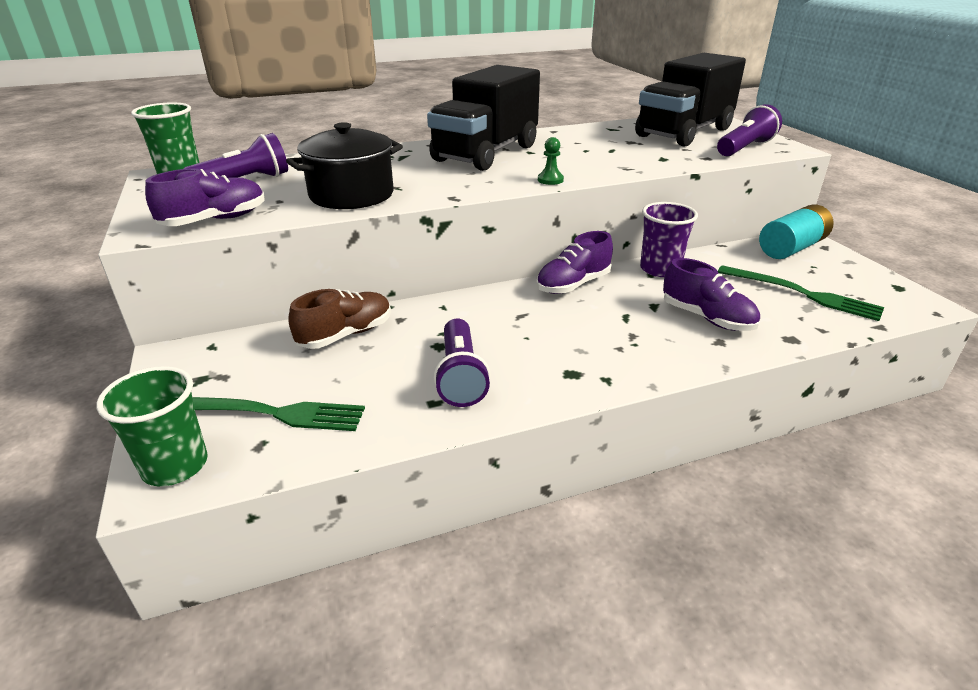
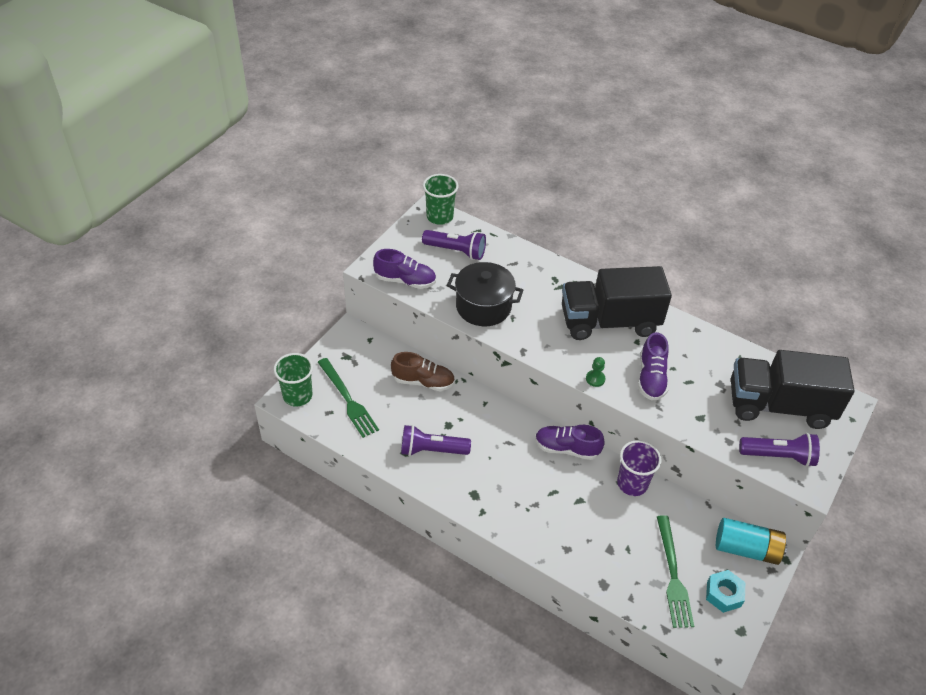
camera: 50 degrees right, 15 degrees up
(460, 376) = (432, 450): purple flashlight -> purple flashlight turned 45 degrees clockwise
(707, 318) = (589, 533): purple shoe -> purple shoe (651, 378)
(844, 278) = (723, 594): none -> turquoise nut

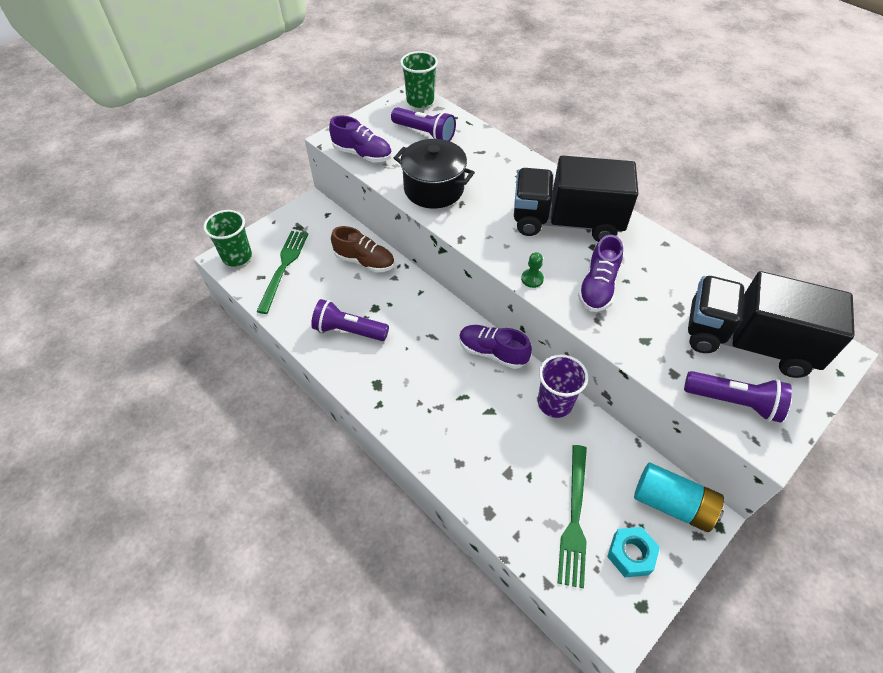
camera: 15 degrees right, 5 degrees up
(348, 399) = (284, 267): green fork -> green fork turned 150 degrees counterclockwise

